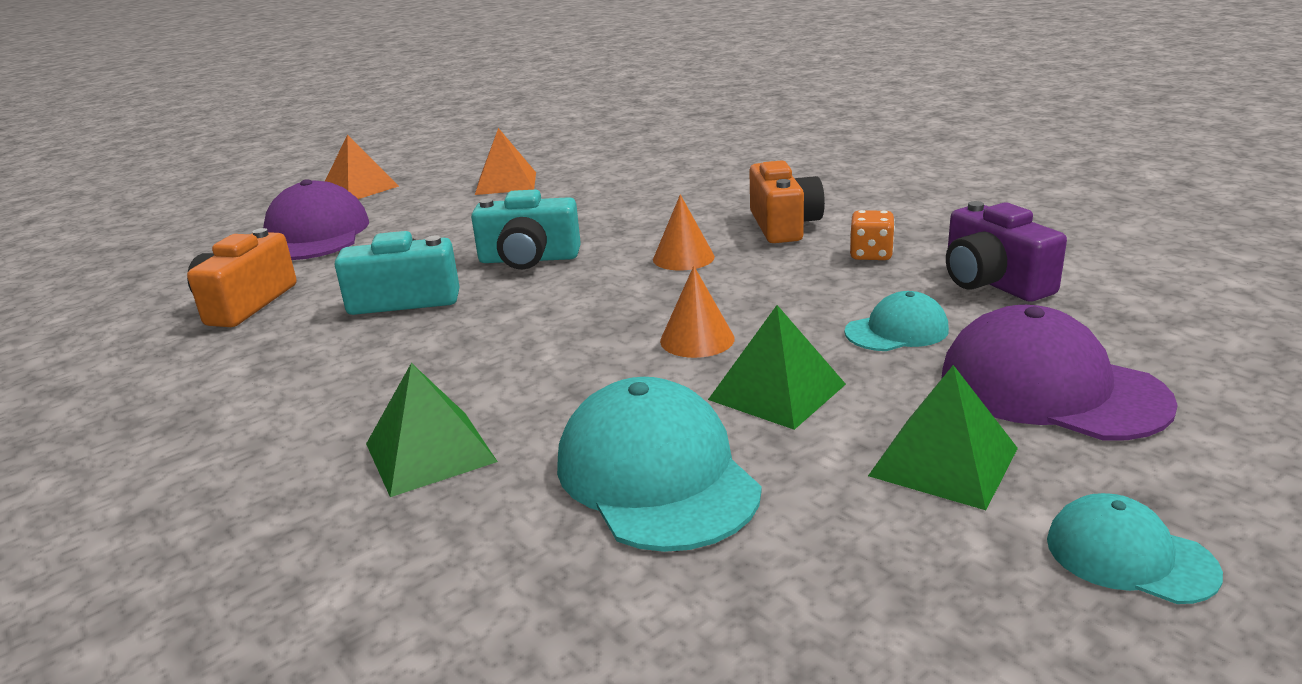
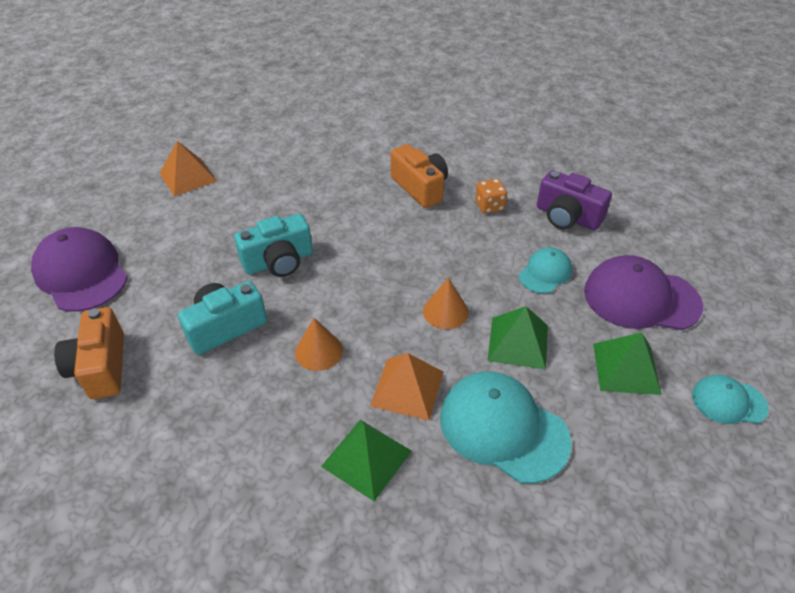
camera: 30 degrees left, 20 degrees up
(359, 189) = (65, 207): orange pyramid -> orange pyramid (407, 388)
(683, 258) = (381, 235): orange cone -> orange cone (319, 351)

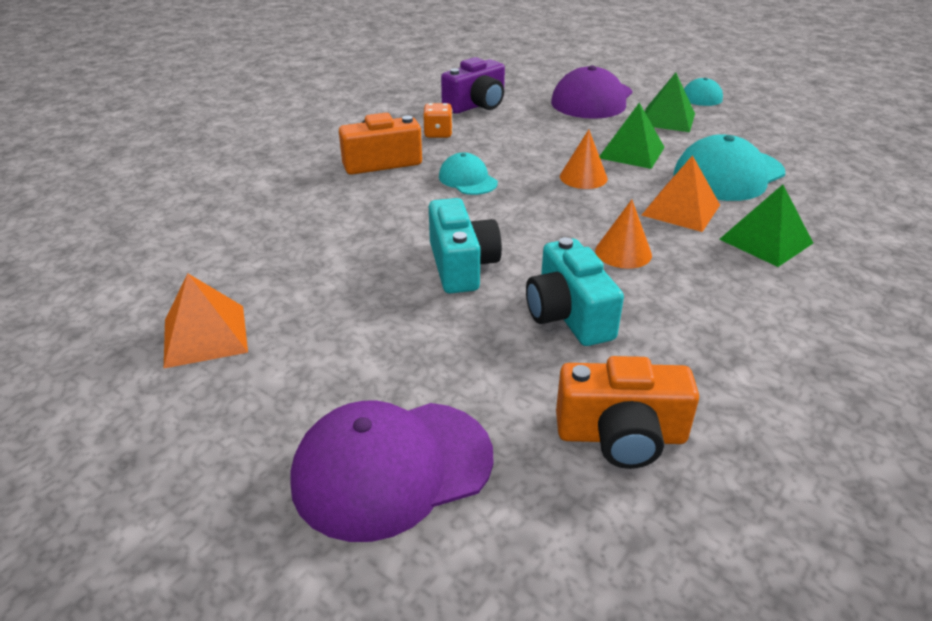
camera: 75 degrees left, 10 degrees down
(545, 273) = (547, 127): turquoise cap -> turquoise cap (467, 179)

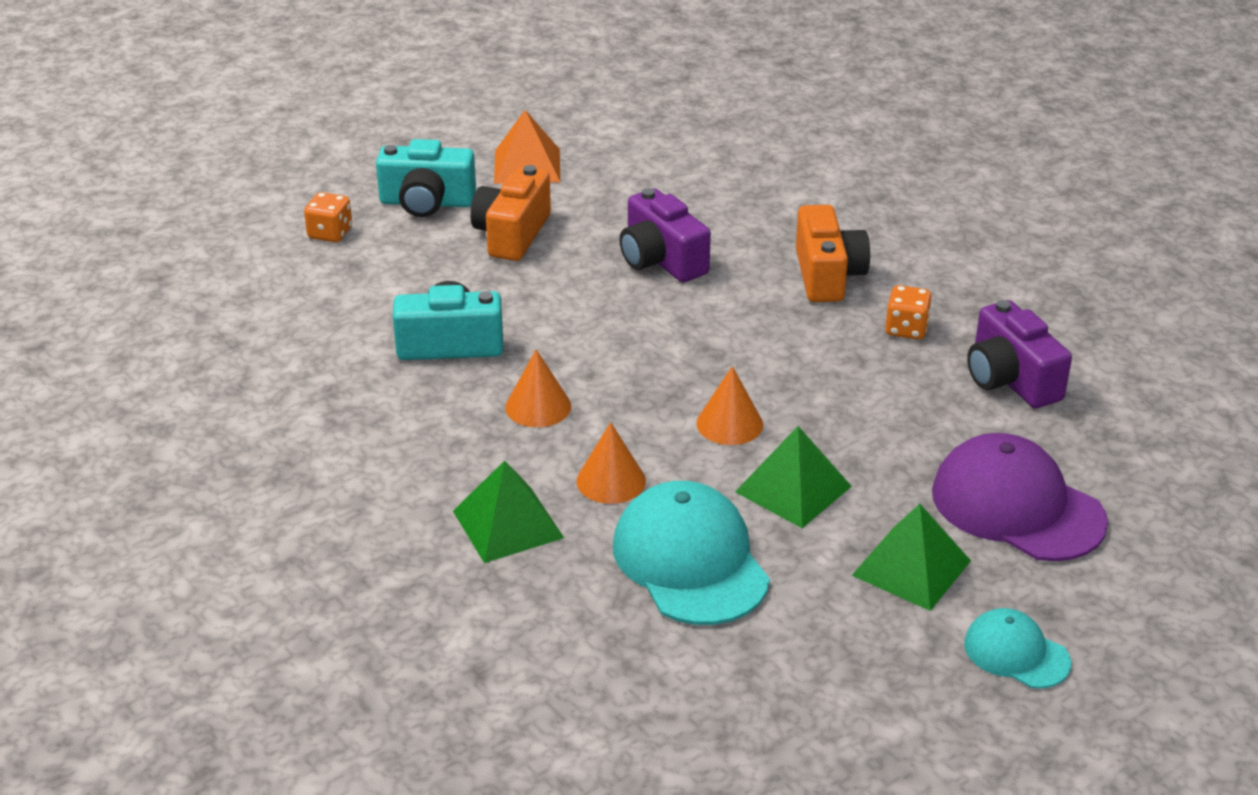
camera: 105 degrees right, 0 degrees up
(381, 229) = (661, 260): none -> purple camera
(392, 468) = (330, 233): purple cap -> orange dice
(461, 265) = (566, 298): turquoise camera -> turquoise camera (427, 202)
(467, 179) = (756, 331): turquoise cap -> none
(621, 436) = (290, 334): orange camera -> orange camera (512, 234)
(681, 210) = (611, 481): orange pyramid -> orange cone

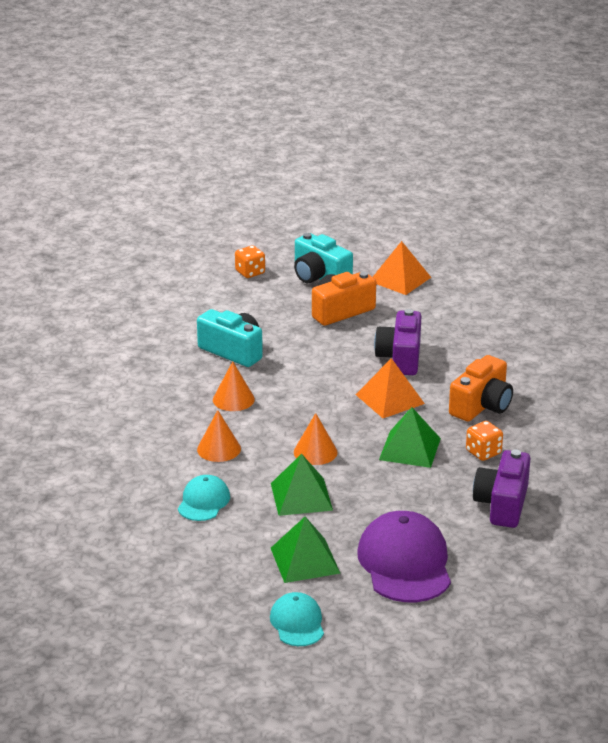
camera: 40 degrees right, 5 degrees down
(508, 524) = (145, 444): green pyramid -> green pyramid (410, 449)
(690, 561) = (203, 501): turquoise cap -> turquoise cap, size x0.55
(719, 315) = (390, 399): none -> orange pyramid

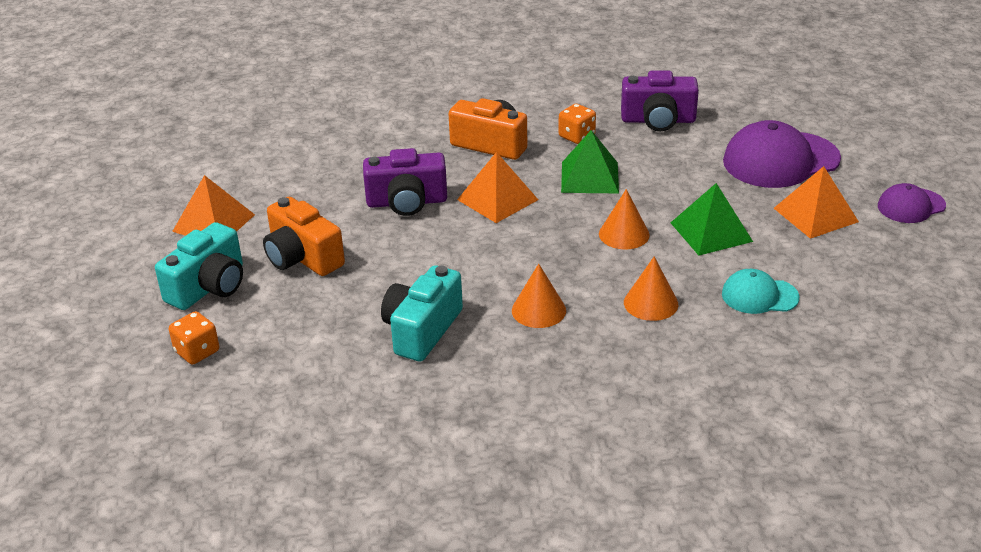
camera: 100 degrees left, 5 degrees up
(297, 623) = (911, 206): turquoise cap -> purple cap
(304, 560) = (815, 215): green pyramid -> orange pyramid

